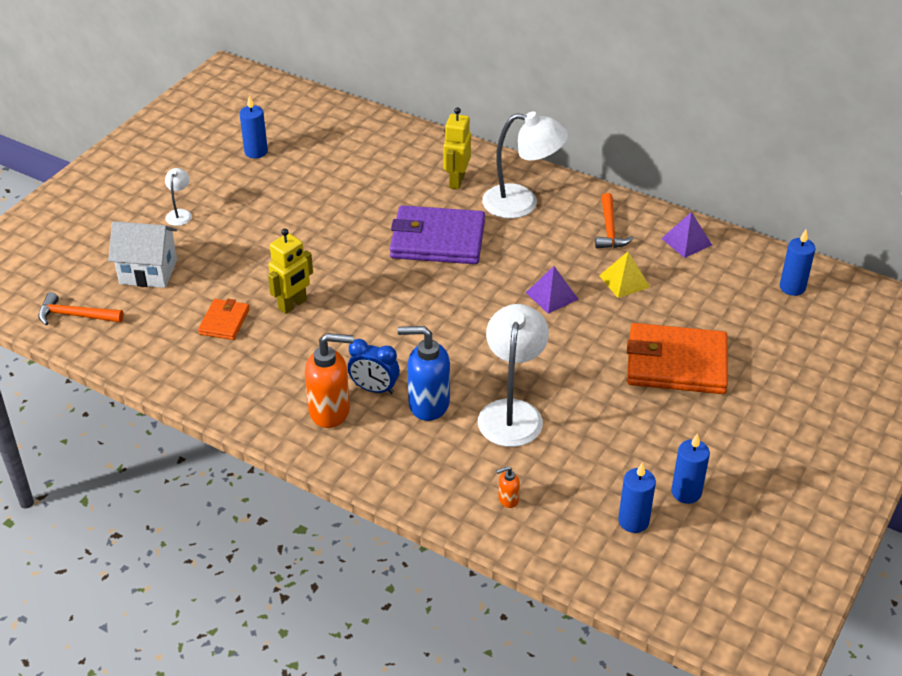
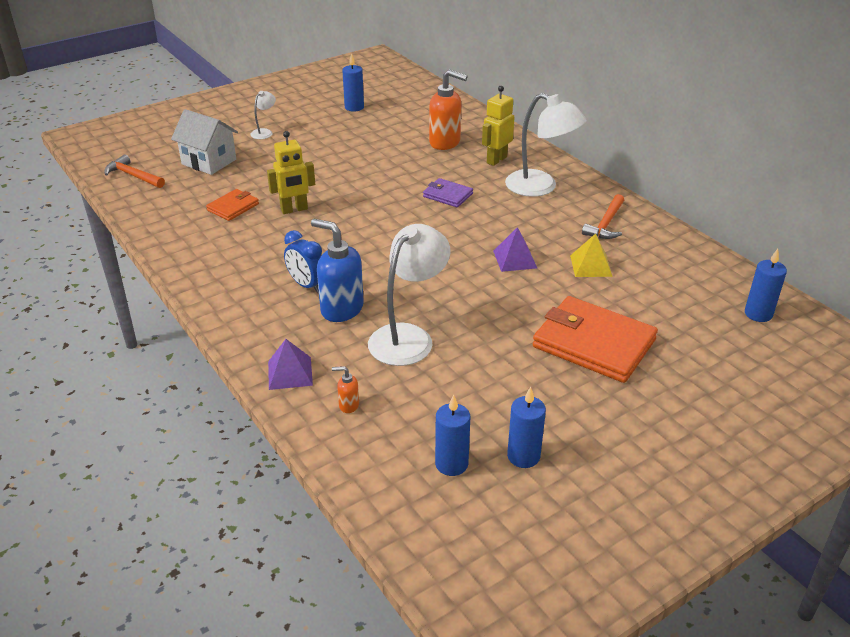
camera: 25 degrees right, 5 degrees down
(330, 411) = (258, 290): orange soap dispenser -> orange soap dispenser (445, 142)
(437, 239) = (447, 195): purple wallet -> purple wallet, size x0.51
(686, 241) = (673, 251): purple pyramid -> purple pyramid (290, 373)

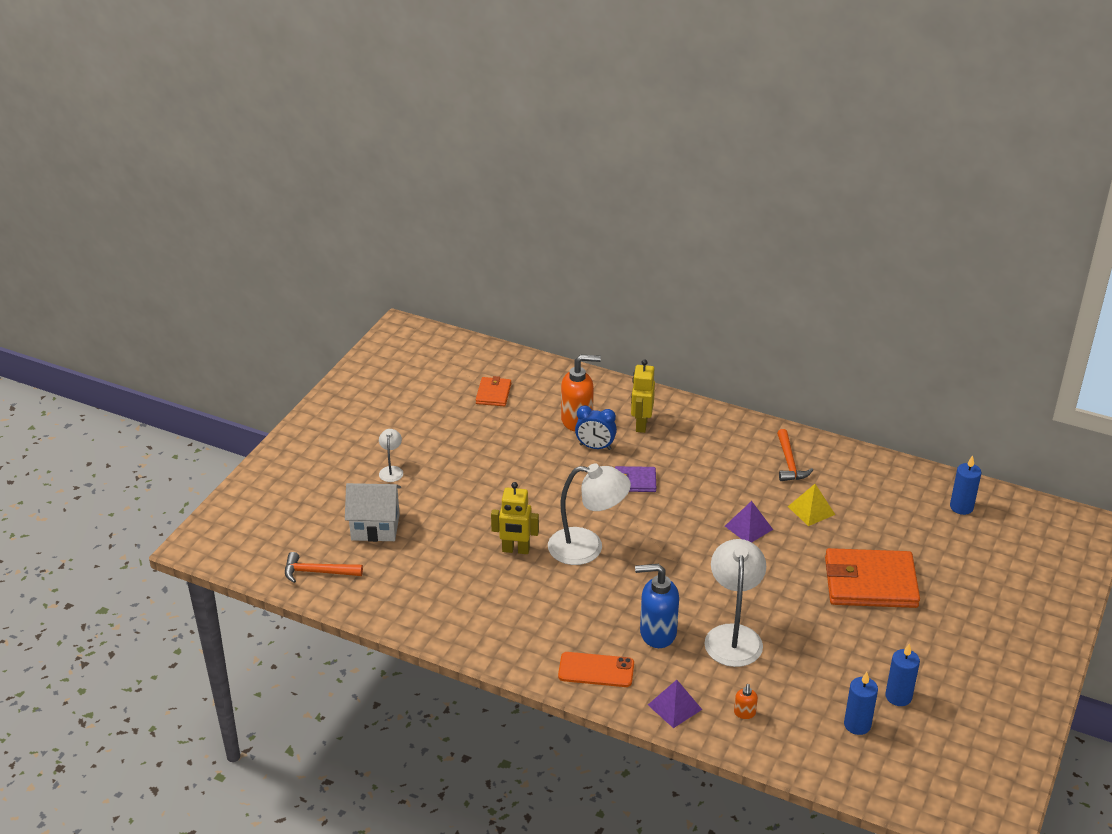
camera: 30 degrees left, 0 degrees up
(233, 207) = (456, 569): orange wallet -> orange wallet (493, 394)
(256, 317) = (596, 670): none -> orange phone
(294, 209) = (515, 550): yellow robot -> yellow robot turned 60 degrees clockwise
(306, 285) = (606, 622): blue clock -> blue clock (595, 447)
(348, 405) = (744, 713): orange soap dispenser -> orange soap dispenser turned 60 degrees counterclockwise
(354, 107) = (449, 407): blue candle -> none
(540, 187) = (705, 442): white lamp -> white lamp (587, 547)

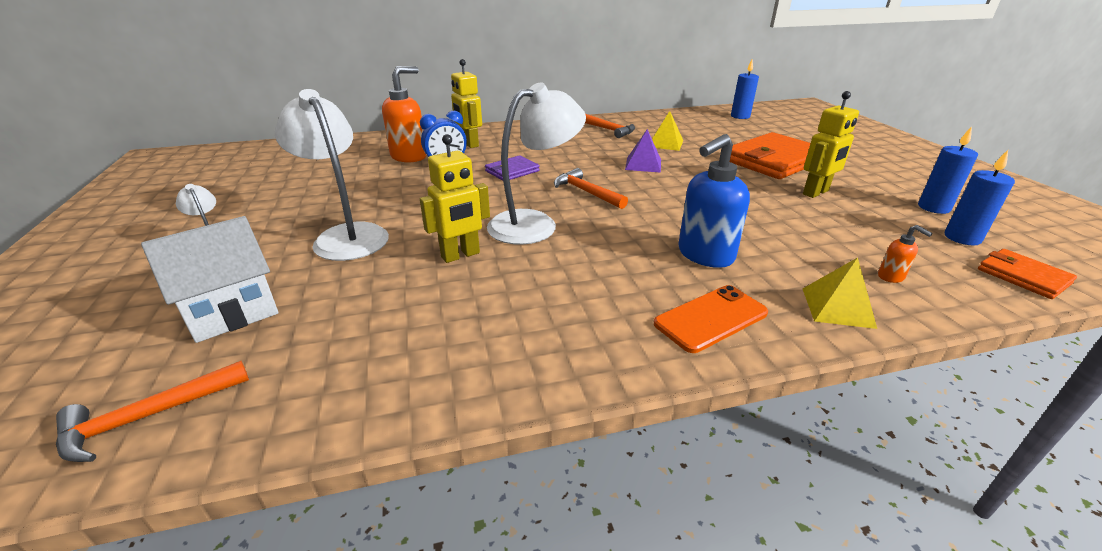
camera: 40 degrees left, 5 degrees down
(493, 394) = (302, 165): orange wallet -> orange wallet (1023, 276)
(660, 536) = (586, 192): none -> orange hammer
(675, 707) = (837, 307): purple pyramid -> yellow pyramid
(733, 636) = (762, 227): white lamp -> white lamp (346, 235)
(834, 632) = (816, 193): none -> yellow robot

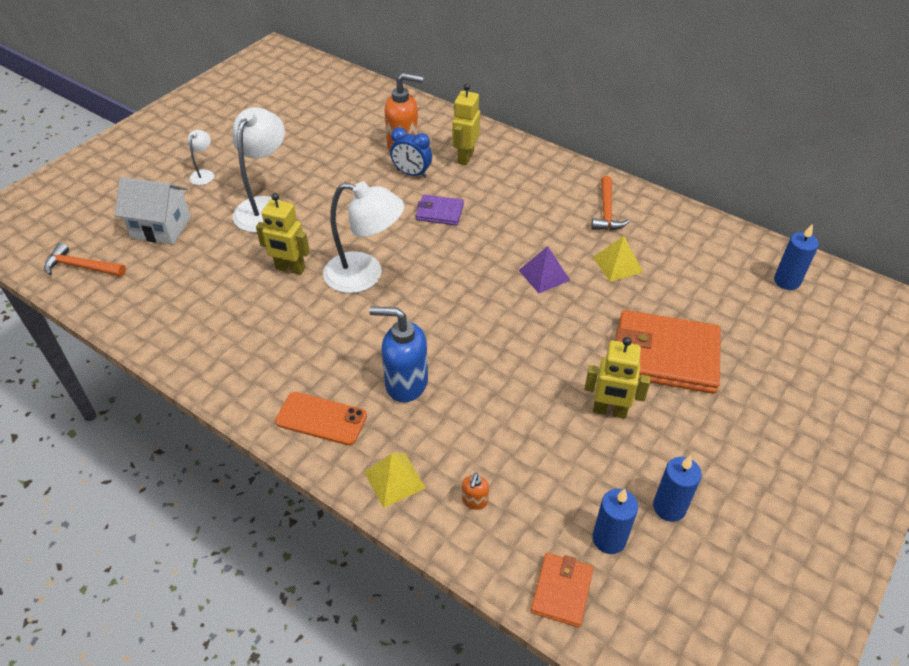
camera: 50 degrees right, 15 degrees up
(586, 192) = (446, 272): orange hammer -> none

